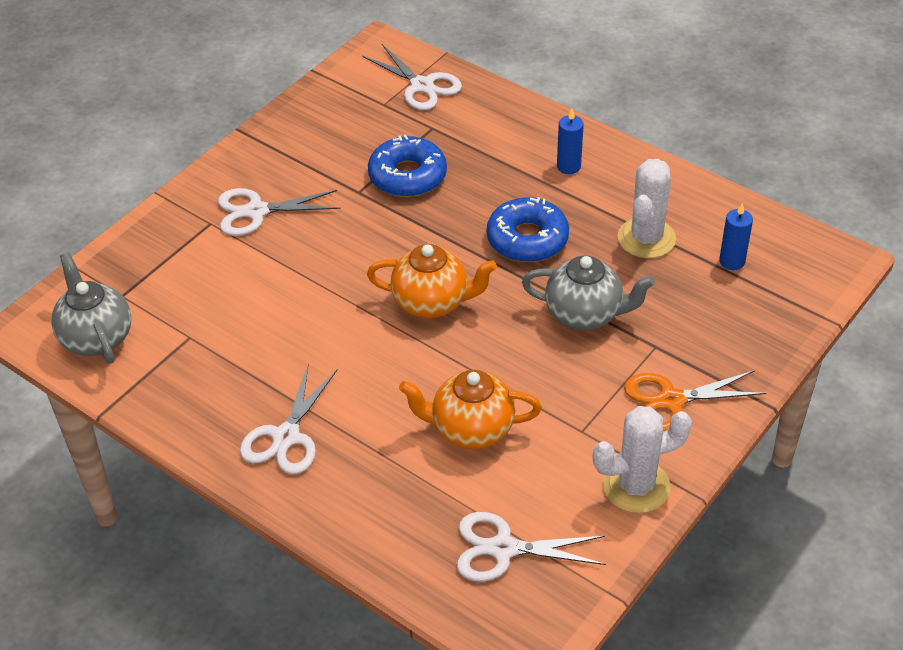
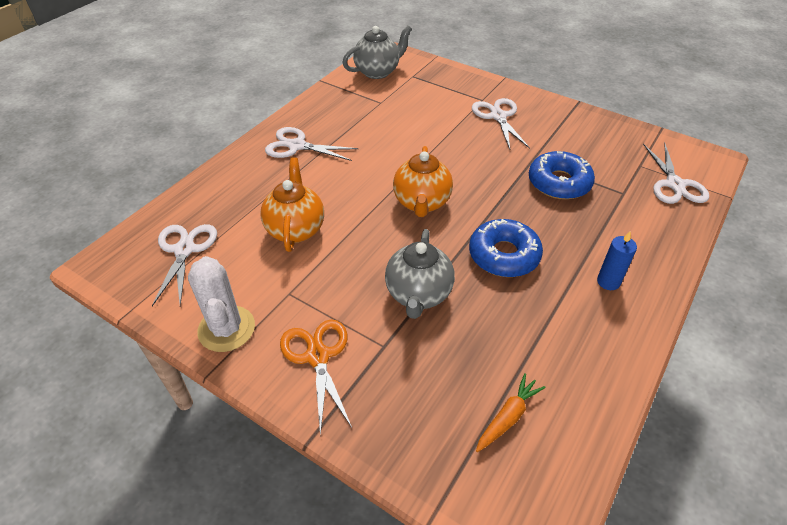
camera: 85 degrees right, 0 degrees up
(422, 85) = (674, 184): white scissors -> white scissors turned 45 degrees counterclockwise
(646, 238) = (525, 341): white cactus -> none
(732, 261) = (508, 417): blue candle -> orange carrot

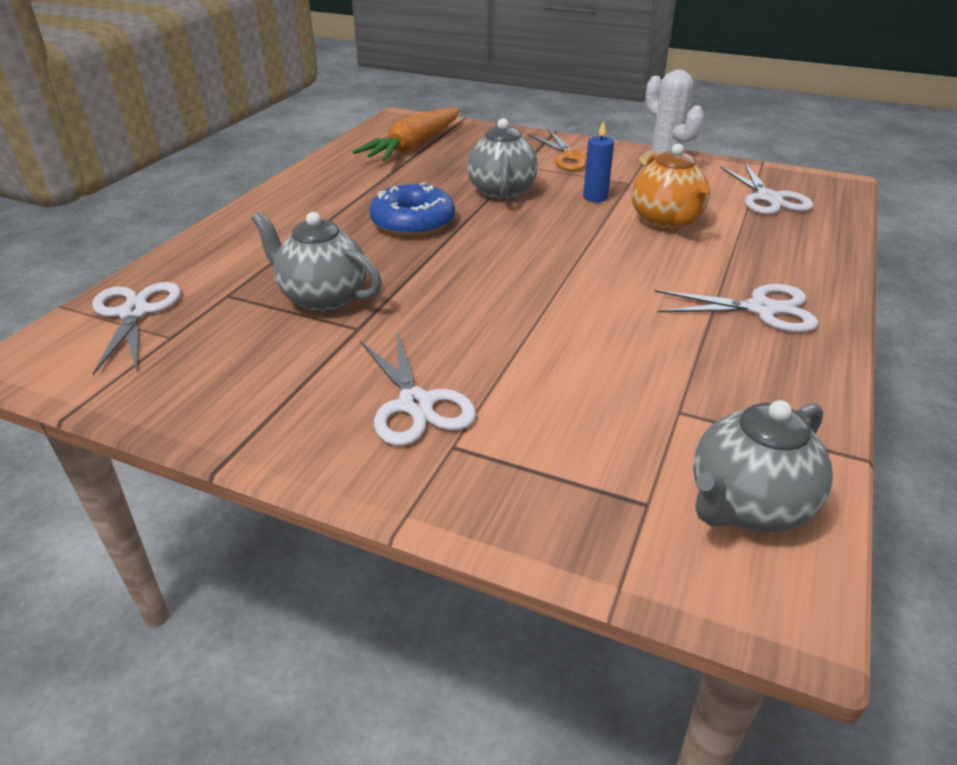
camera: 170 degrees right, 10 degrees down
(422, 203) = (524, 258): orange teapot -> none
(508, 417) = (413, 147): orange carrot -> orange carrot, size x1.97
(559, 183) = (323, 298): blue donut -> grey teapot
(608, 282) = (298, 213): blue candle -> blue candle (595, 197)

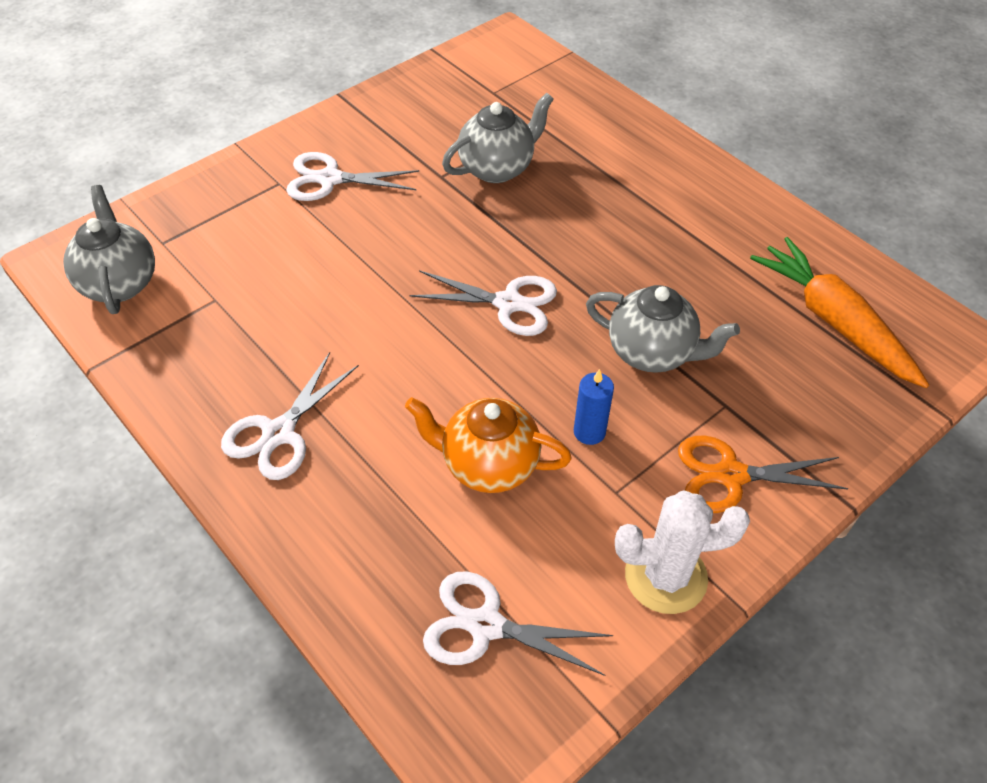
camera: 115 degrees right, 15 degrees up
(134, 313) = (538, 80): white scissors -> white scissors (508, 303)
(413, 222) = (608, 256): blue donut -> none

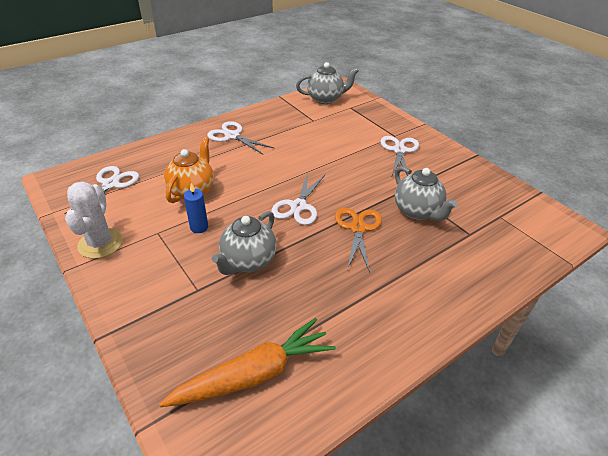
camera: 95 degrees right, 10 degrees down
(731, 475) = (146, 281): orange scissors -> orange scissors (358, 228)

